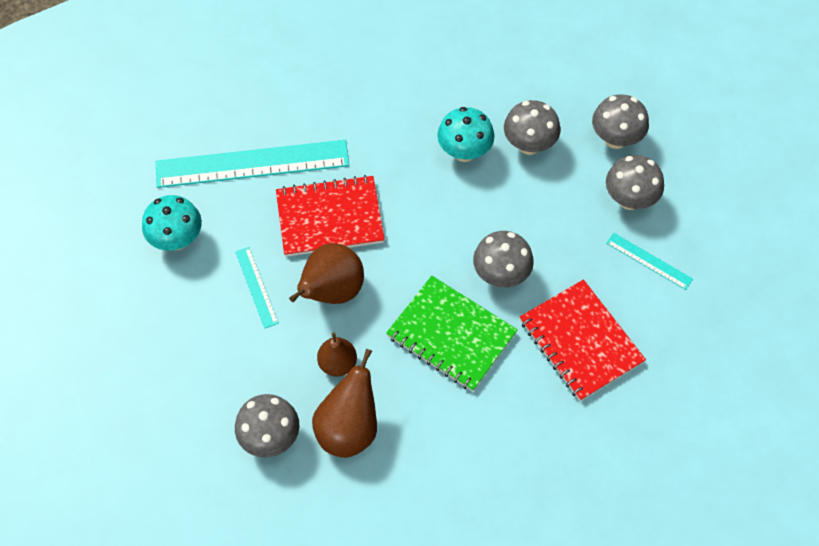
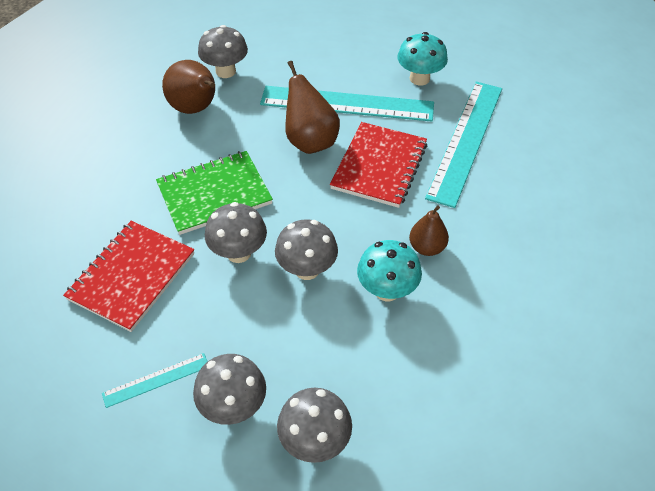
camera: 120 degrees right, 10 degrees down
(257, 287) = (347, 104): turquoise ruler -> turquoise ruler, size x2.19
(338, 363) = (248, 122): brown pear -> brown pear (427, 247)
(529, 145) = (360, 350): grey mushroom -> grey mushroom (307, 269)
(580, 341) = (132, 276): red notebook -> red notebook turned 60 degrees counterclockwise

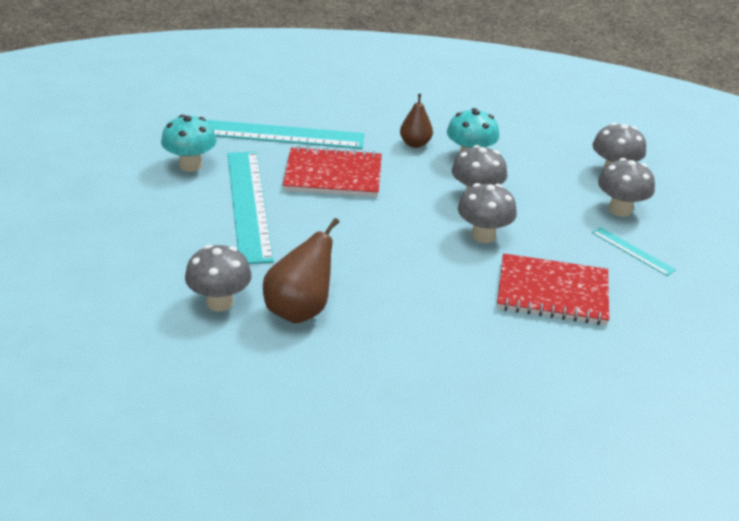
camera: 110 degrees left, 15 degrees down
(214, 194) = (423, 265): green notebook -> none
(310, 141) = (317, 219): brown pear -> none

